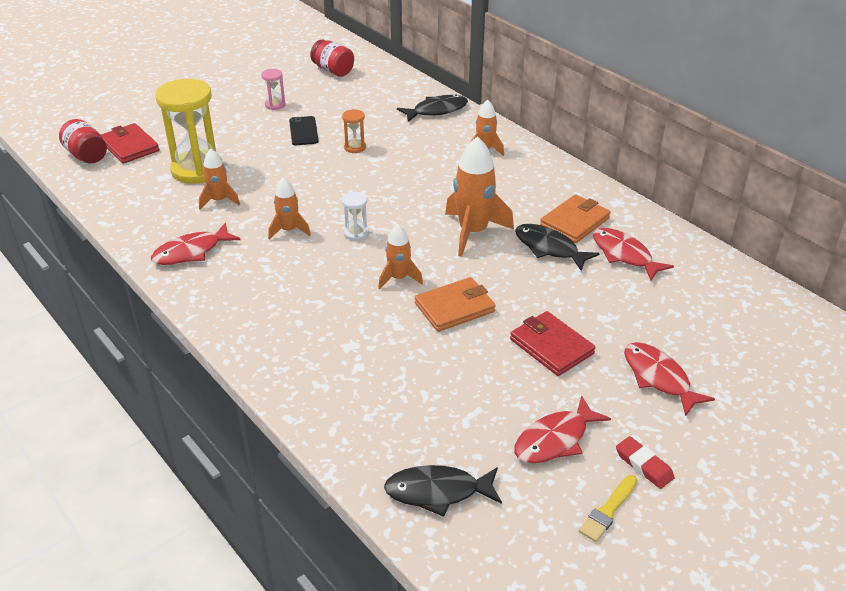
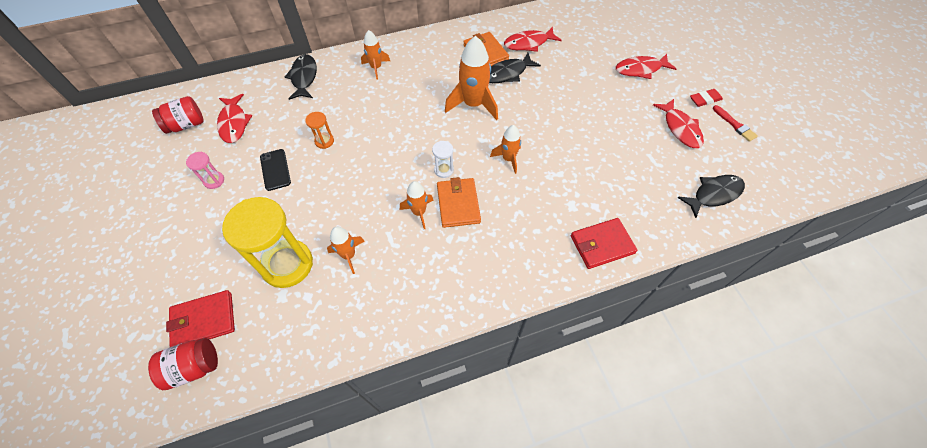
camera: 70 degrees left, 20 degrees up
(191, 252) = (416, 290): red fish -> red fish (234, 123)
(303, 131) = (275, 170): black phone -> black phone turned 60 degrees clockwise
(437, 492) = (714, 194): black fish -> black fish turned 135 degrees counterclockwise
(455, 307) = (551, 138): orange wallet -> orange wallet (458, 204)
(551, 346) = (602, 104): red wallet -> red wallet (602, 245)
(608, 511) = (735, 125): yellow brush -> red brush

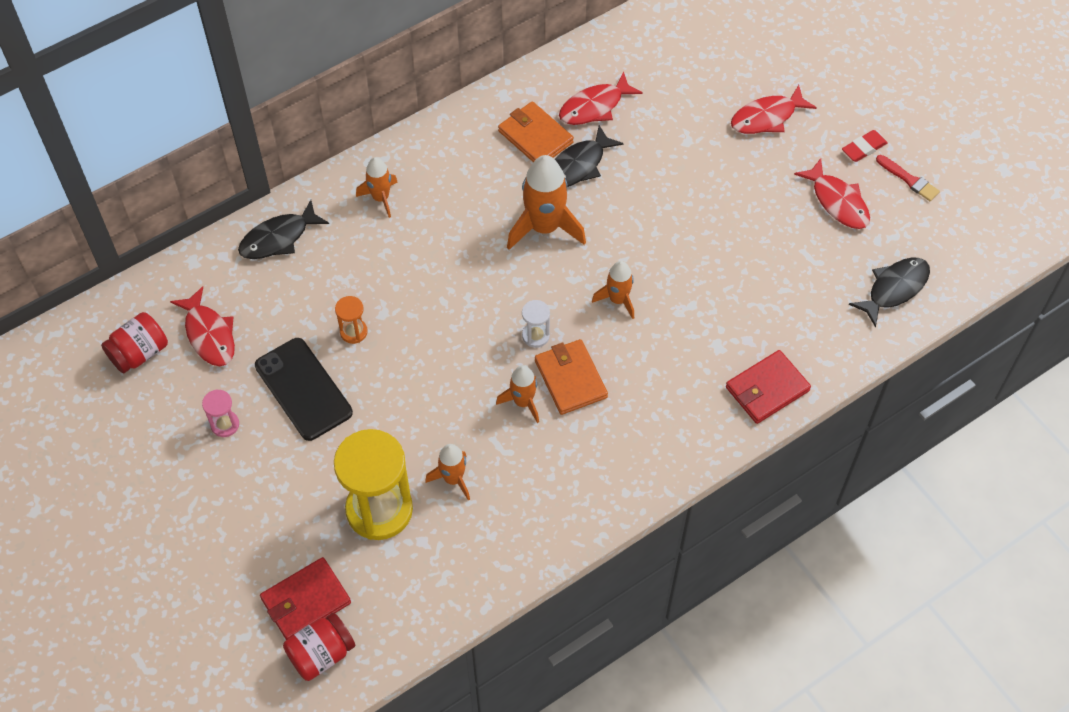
camera: 15 degrees left, 0 degrees up
(275, 170) = (303, 389): black phone -> black phone, size x1.63
(304, 77) = (278, 238): black fish -> black fish turned 105 degrees counterclockwise

